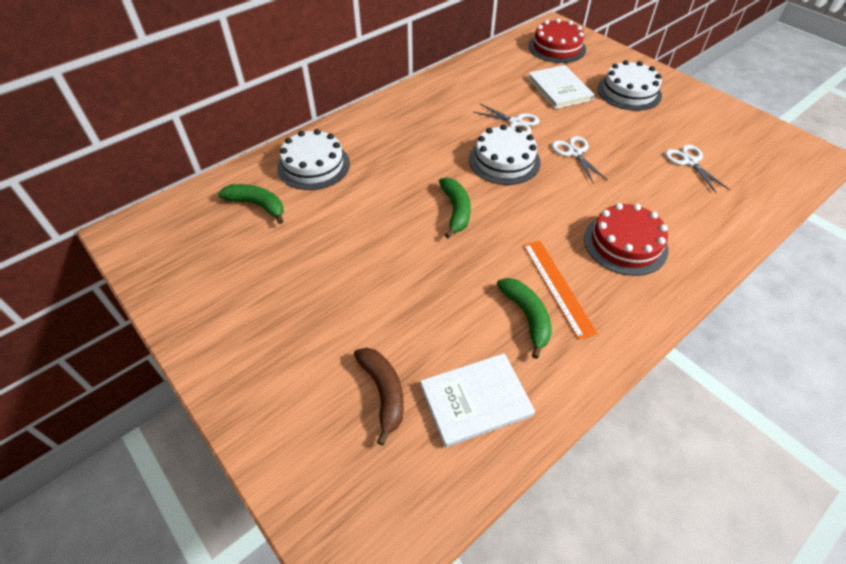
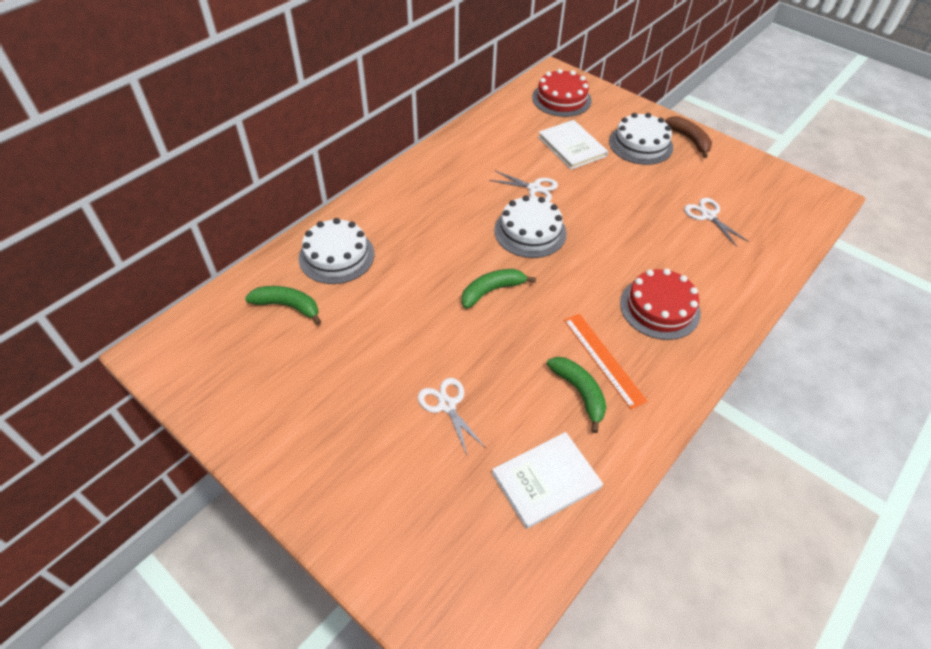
camera: 10 degrees left, 0 degrees up
(383, 392) = (458, 485): brown banana -> brown banana (689, 140)
(455, 211) = (492, 291): green banana -> green banana turned 105 degrees counterclockwise
(574, 153) = (597, 216): white scissors -> white scissors (447, 405)

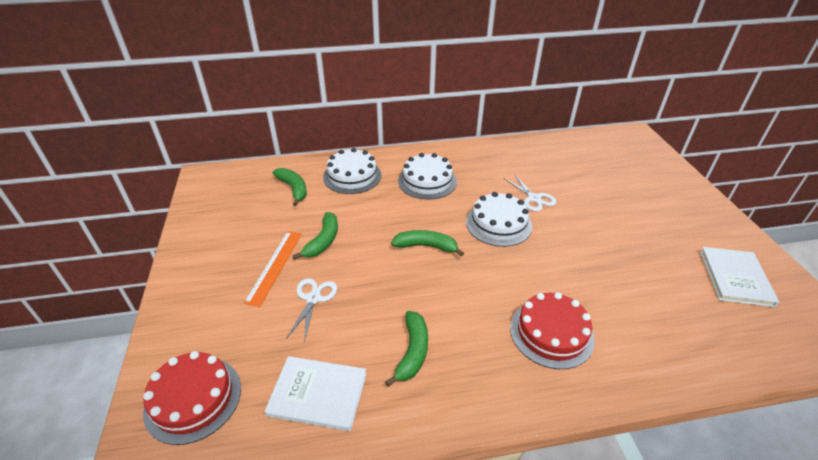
camera: 40 degrees right, 10 degrees down
(389, 344) = (323, 241): none -> green banana
(561, 99) = (623, 151): red cake -> red cake (193, 399)
(571, 146) = (597, 185): white book -> white book (735, 278)
(603, 359) = (459, 340): orange ruler -> orange ruler (275, 266)
(640, 144) = (665, 208): white cake -> white cake (427, 181)
(689, 140) = (722, 225): brown banana -> none
(708, 216) = (680, 289): white scissors -> none

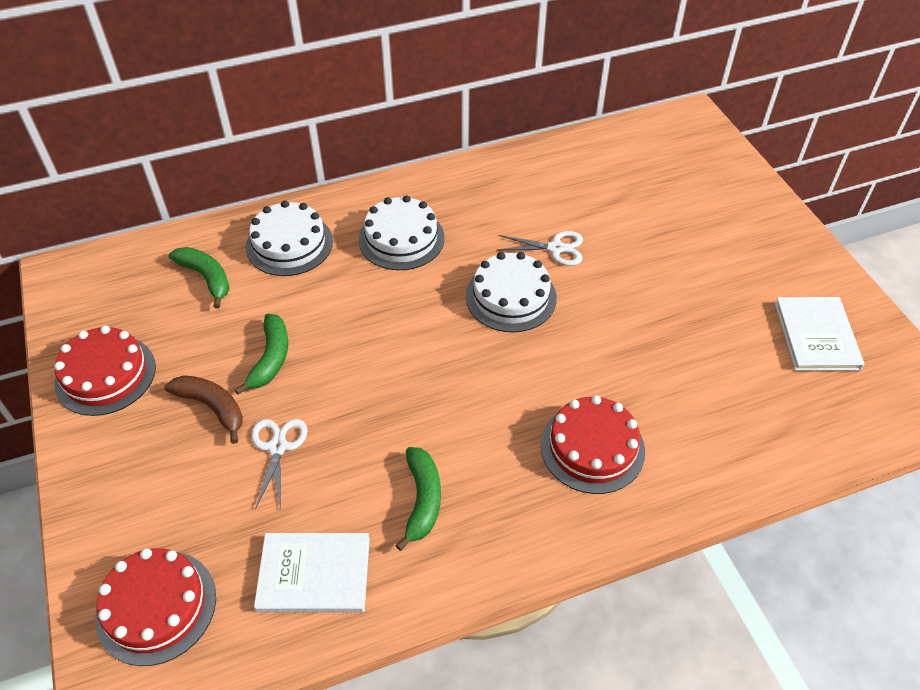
camera: 10 degrees left, 10 degrees up
(211, 237) = (105, 375): none -> red cake
(275, 266) = (212, 407): orange ruler -> brown banana
(426, 246) = (416, 346): green banana -> none
(534, 198) = (555, 248): white scissors -> white scissors turned 45 degrees counterclockwise

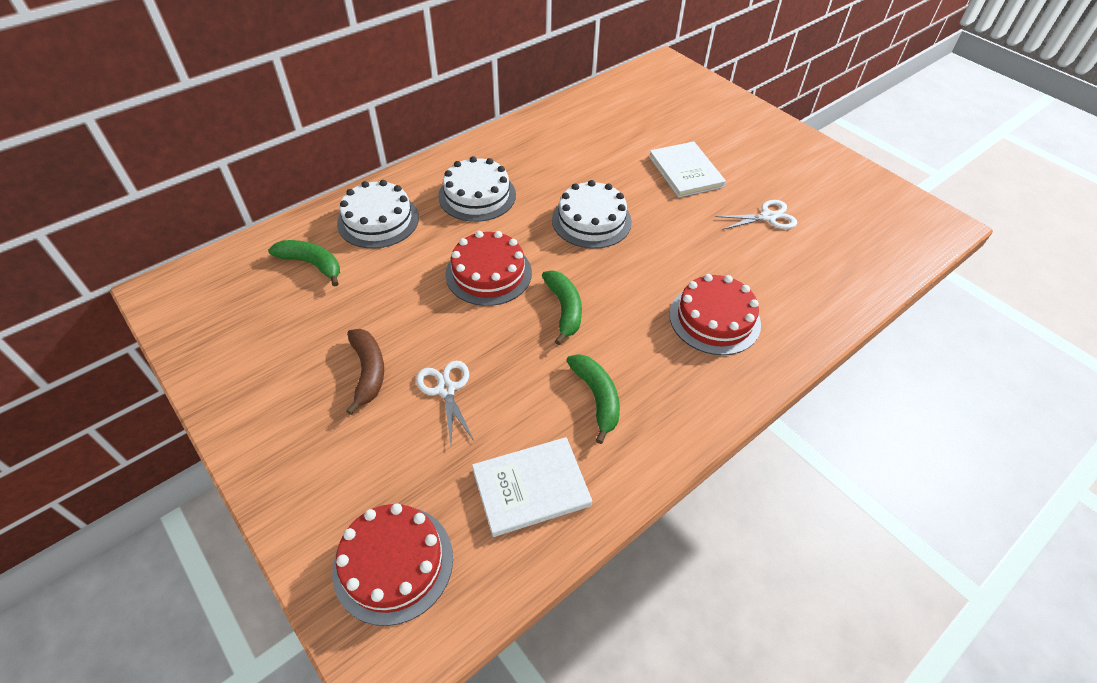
camera: 20 degrees left, 0 degrees up
(105, 375) = (247, 370): red cake -> red cake (488, 273)
(212, 407) = (368, 372): brown banana -> brown banana turned 60 degrees clockwise
(270, 358) = (405, 317): green banana -> green banana (564, 309)
(555, 248) = (609, 176): white scissors -> white scissors (768, 217)
(816, 336) = (836, 197): white book -> white book (685, 171)

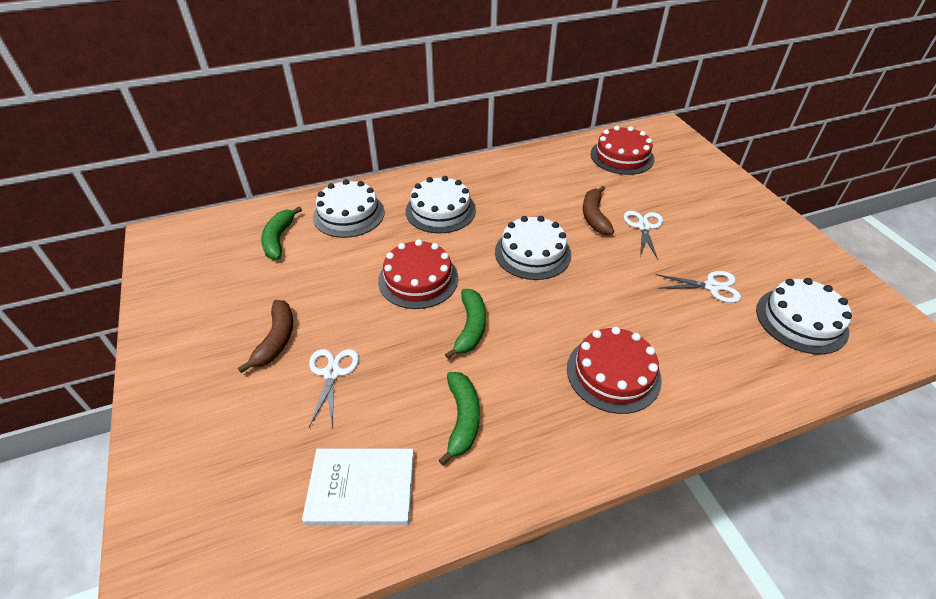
camera: 20 degrees right, 5 degrees down
(312, 264) = (279, 239): green banana -> green banana turned 135 degrees counterclockwise
(393, 563) = (209, 519): red cake -> red cake (622, 156)
(635, 170) = (594, 216): none -> brown banana
(685, 171) = (643, 227): white book -> white scissors
(853, 231) = (801, 320): none -> white cake

